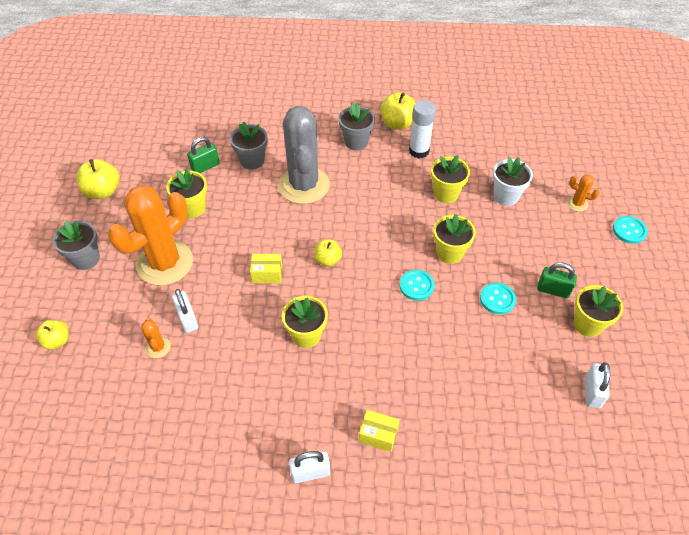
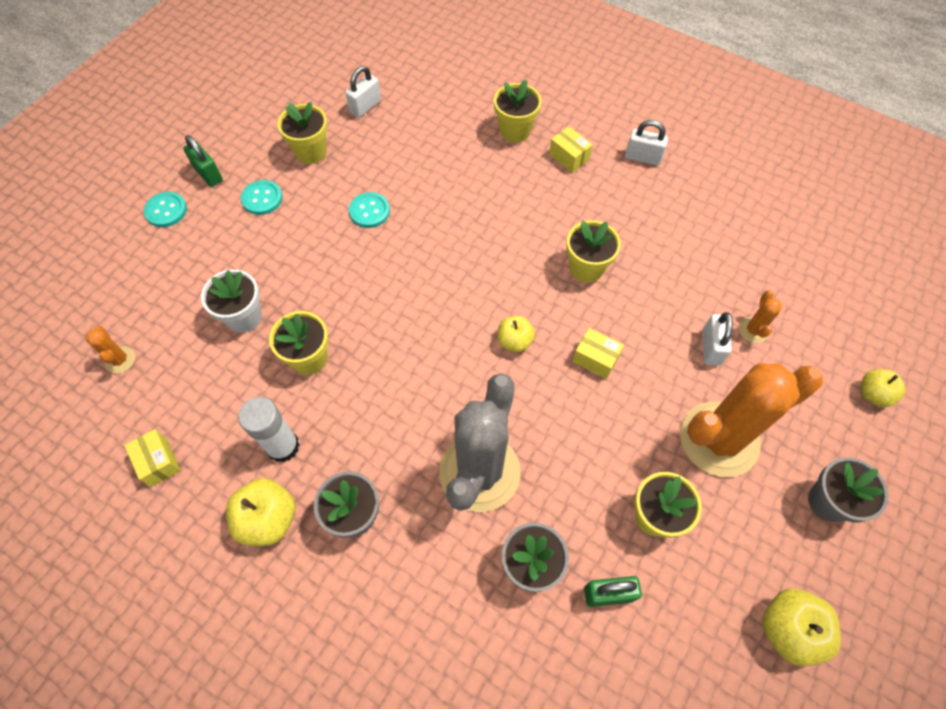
camera: 150 degrees left, 10 degrees up
(416, 286) = (438, 263): turquoise button -> turquoise button (262, 198)
(449, 253) = (373, 281): yellow flower pot -> yellow flower pot (515, 131)
(473, 120) = (159, 462): none -> yellow box
(553, 290) = (308, 193): green padlock -> green padlock (208, 174)
(577, 204) = (179, 266): orange cactus -> orange cactus (120, 360)

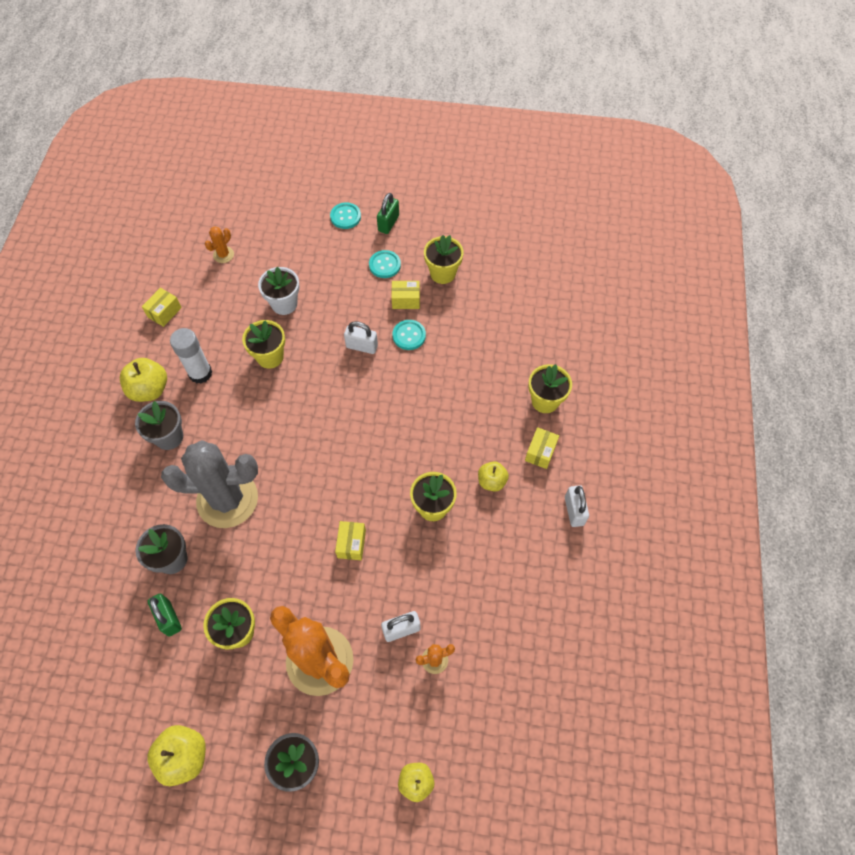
camera: 65 degrees right, 0 degrees up
(322, 197) = (406, 300): none -> yellow box
(365, 106) = (507, 286): white padlock -> white padlock (362, 346)
(514, 341) = (341, 481): yellow apple -> yellow apple (491, 481)

